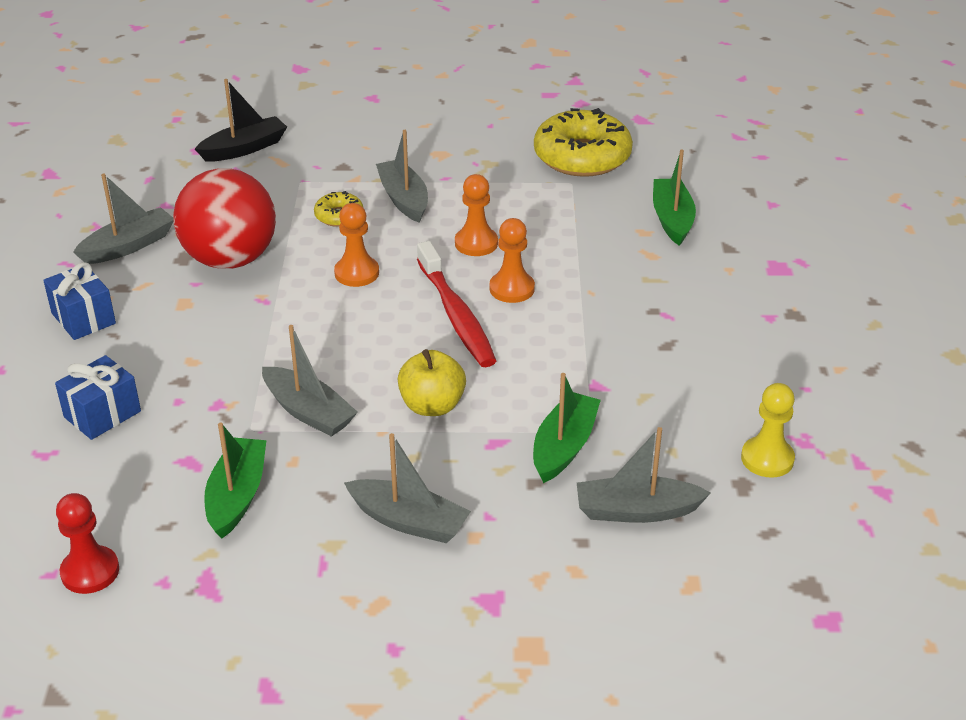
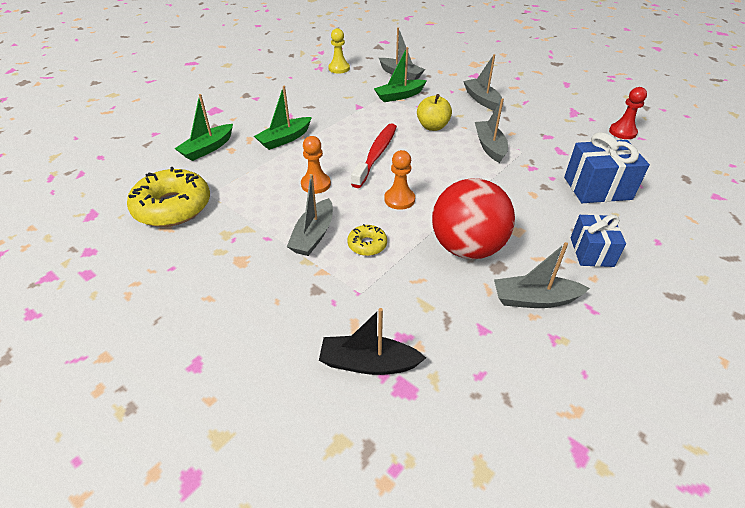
camera: 140 degrees left, 5 degrees up
(102, 414) = (597, 188): blue gift -> blue gift, size x1.51
(237, 496) = (545, 131): green boat -> green boat (284, 139)
(512, 289) = (334, 154): orange pawn -> none

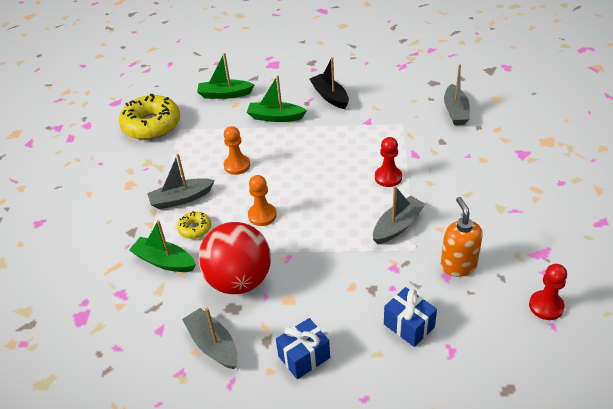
camera: 55 degrees right, 0 degrees up
(339, 68) = (415, 75): yellow pawn -> none
(368, 363) = (89, 290): black boat -> black boat (330, 96)
(376, 154) = (308, 171): red toothbrush -> none
(399, 96) = (415, 132): green boat -> green boat (164, 261)
(432, 127) = (388, 177): yellow apple -> red pawn
(482, 100) = (477, 181): grey boat -> none
(556, 143) = (458, 266): none -> orange soap dispenser
(597, 188) = (409, 325): blue gift -> blue gift, size x0.66

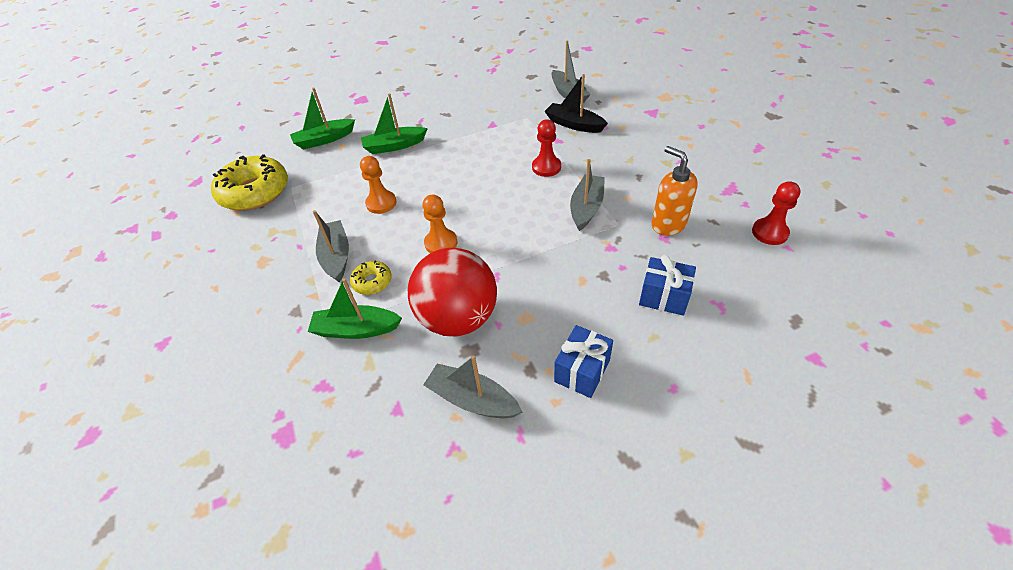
camera: 25 degrees left, 5 degrees up
(181, 199) = (336, 256): grey boat -> grey boat turned 120 degrees clockwise
(330, 96) = (439, 112): black boat -> black boat (574, 124)

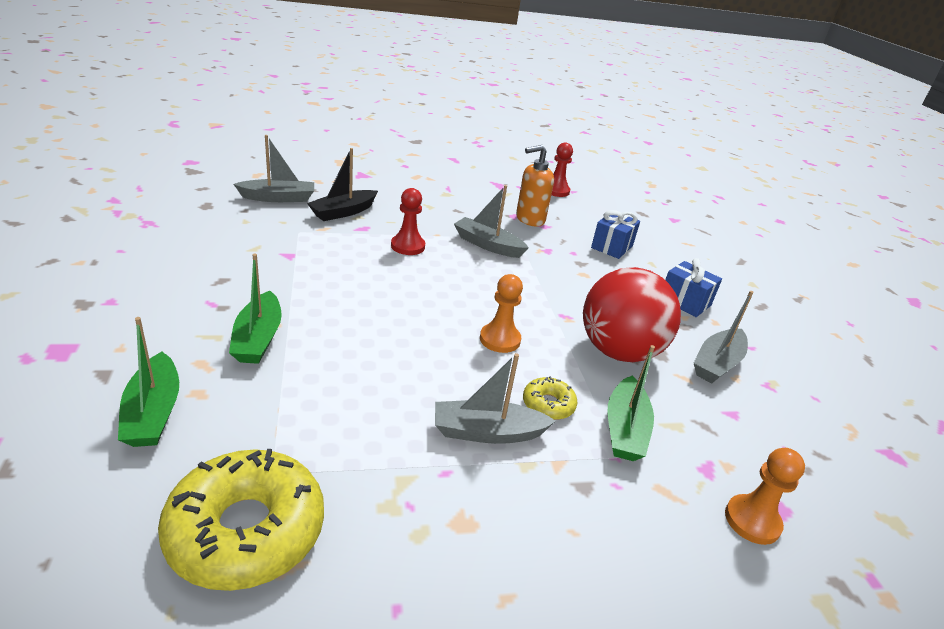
camera: 85 degrees left, 15 degrees down
(381, 203) = (393, 373): orange pawn -> orange pawn (752, 521)

